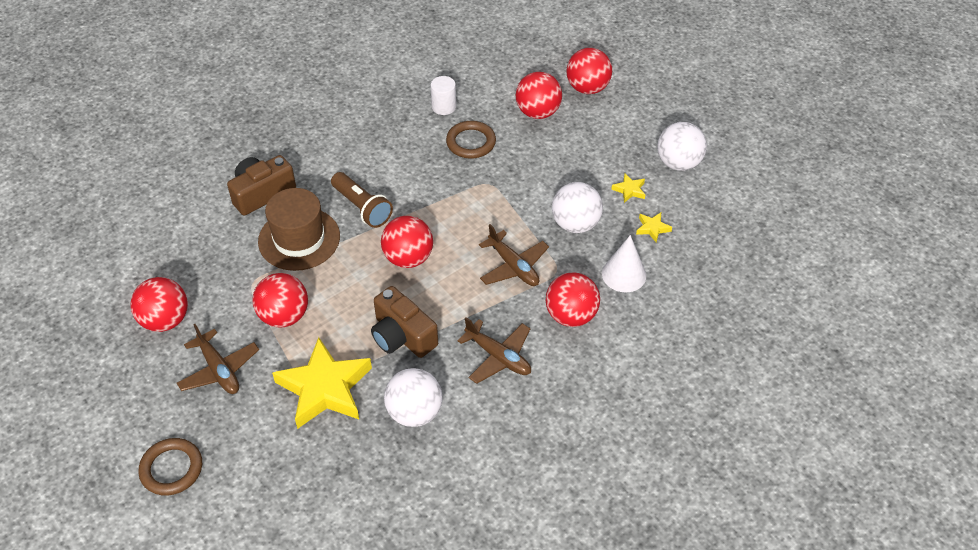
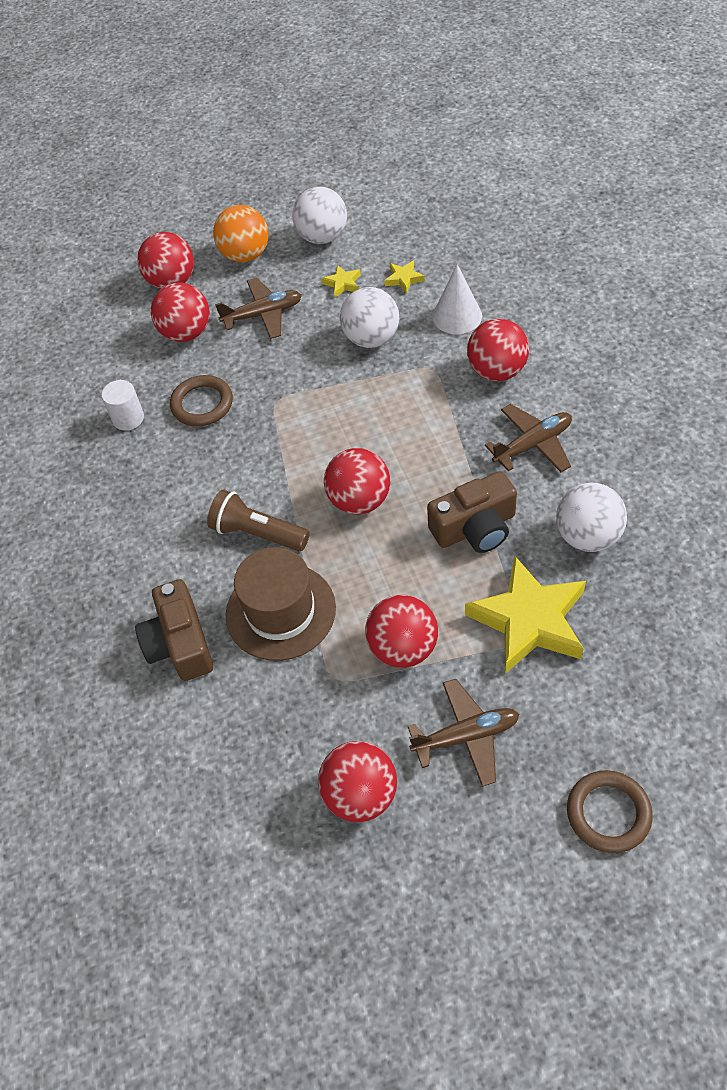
camera: 65 degrees left, 5 degrees up
(362, 208) = (258, 533): brown flashlight -> brown flashlight turned 135 degrees counterclockwise
(513, 266) = (411, 404): brown plane -> brown plane (263, 314)
(635, 121) = (245, 255): none -> orange ball

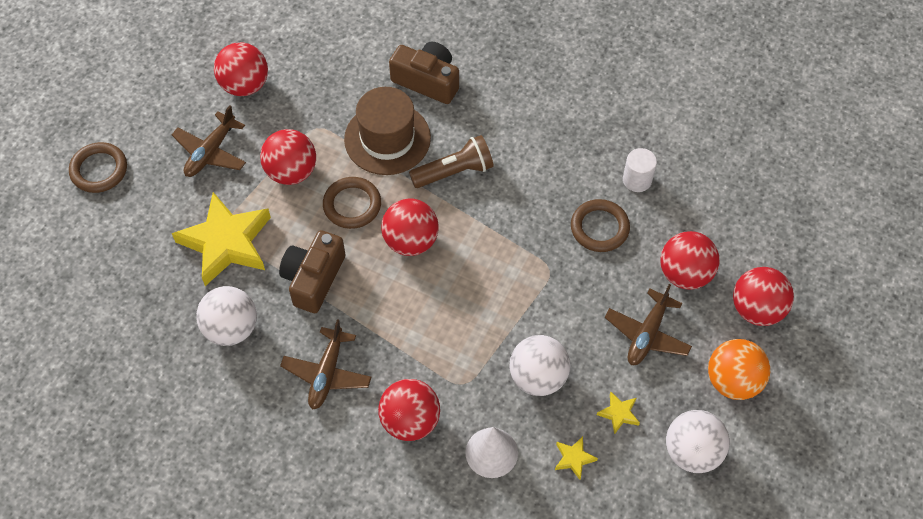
camera: 130 degrees right, 5 degrees up
(377, 570) = (352, 205): none -> brown ring

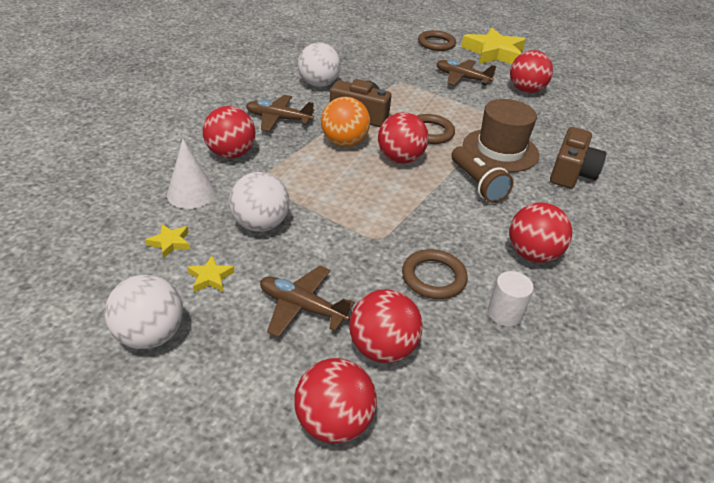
camera: 85 degrees right, 20 degrees down
(226, 243) = (387, 83): yellow star -> yellow star (493, 53)
(291, 172) = (454, 107): red ball -> red ball (532, 254)
(733, 381) = (232, 384): orange ball -> orange ball (344, 142)

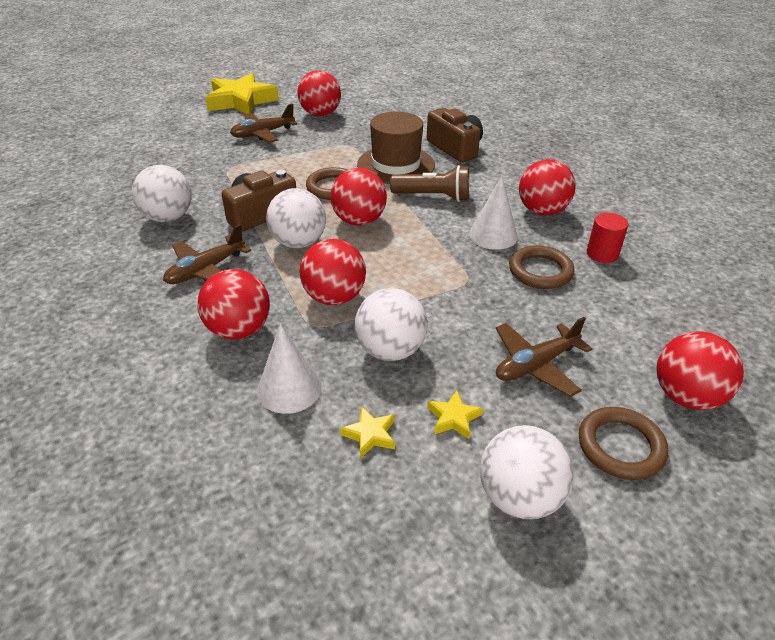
camera: 55 degrees left, 0 degrees up
(344, 142) = (298, 243): orange ball -> white ball
(382, 348) = (612, 335): red ball -> red ball (334, 297)
(436, 43) = (183, 120): brown ring -> brown ring (620, 446)
(458, 234) = (493, 235): none -> white cone
(504, 313) = (602, 254): white cylinder -> red cylinder

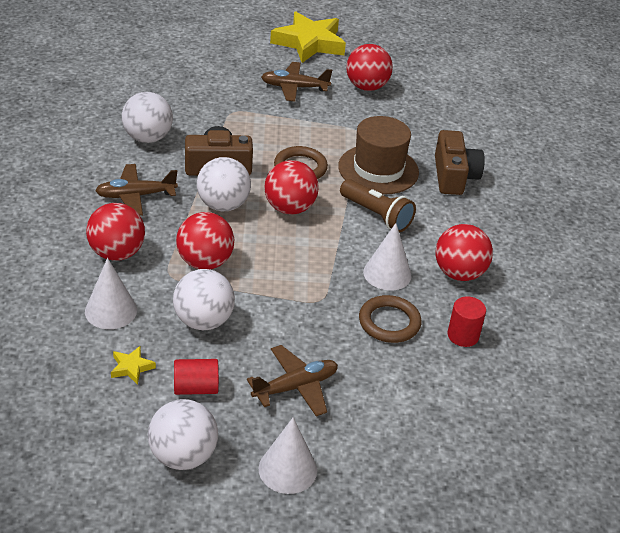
camera: 30 degrees right, 0 degrees up
(453, 418) = (196, 388): yellow star -> red cylinder
(536, 365) = (295, 387): brown plane -> brown plane turned 150 degrees clockwise
(620, 446) = (287, 469): brown ring -> white cone
(686, 396) = (381, 469): red ball -> none

